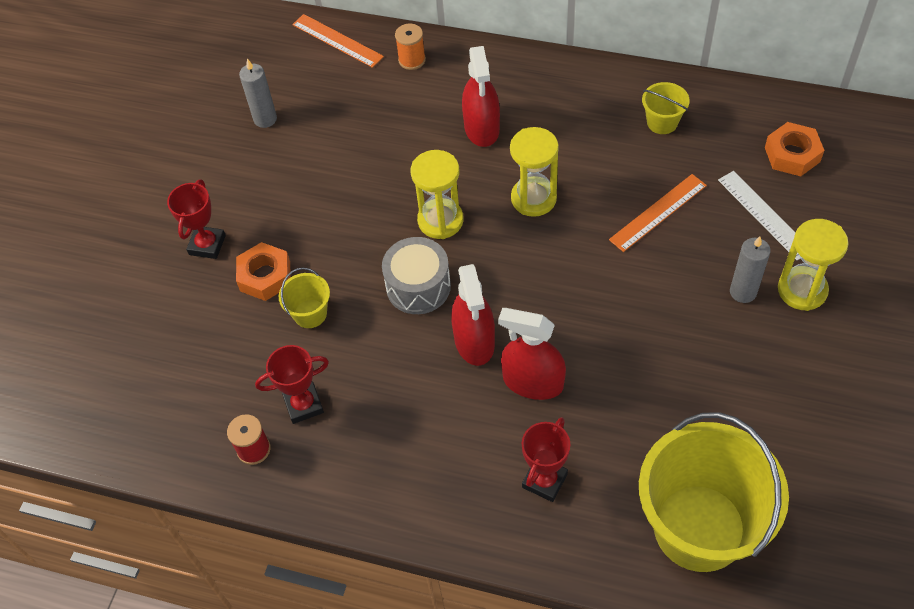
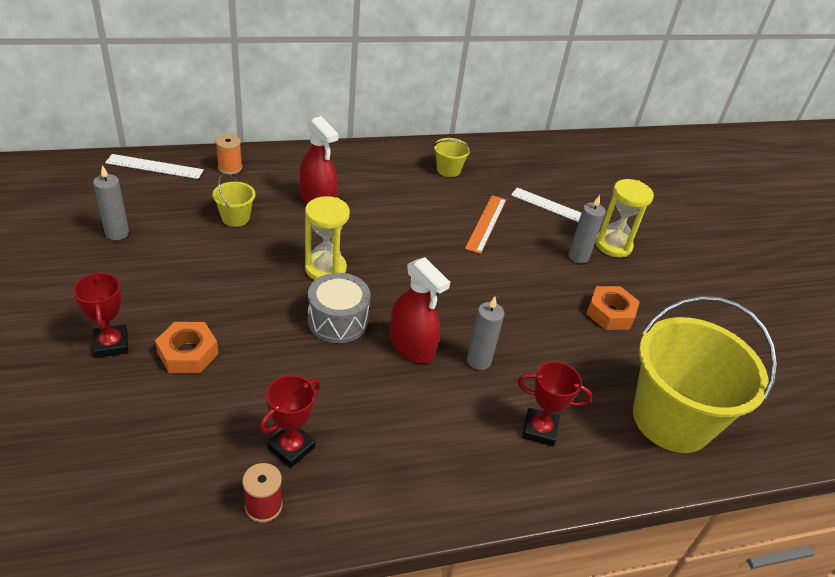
camera: 40 degrees left, 15 degrees down
(310, 314) = (251, 370): yellow bucket -> yellow bucket (235, 218)
(337, 40) = (154, 166): orange ruler -> white ruler
(533, 198) = (390, 236): yellow hourglass -> none
(533, 382) = (478, 361): red spray bottle -> grey candle
(544, 480) = (539, 430): red trophy -> red trophy turned 75 degrees counterclockwise
(792, 154) = (545, 171): orange nut -> orange nut (610, 313)

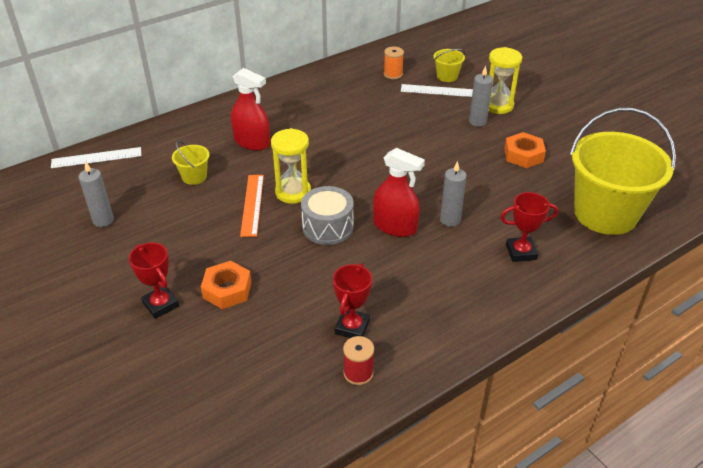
camera: 15 degrees left, 0 degrees up
(230, 168) = (162, 139): orange spool -> orange spool (393, 74)
(448, 170) = (340, 87): yellow bucket -> yellow bucket (447, 76)
(486, 223) = (395, 119): orange ruler -> orange ruler (252, 204)

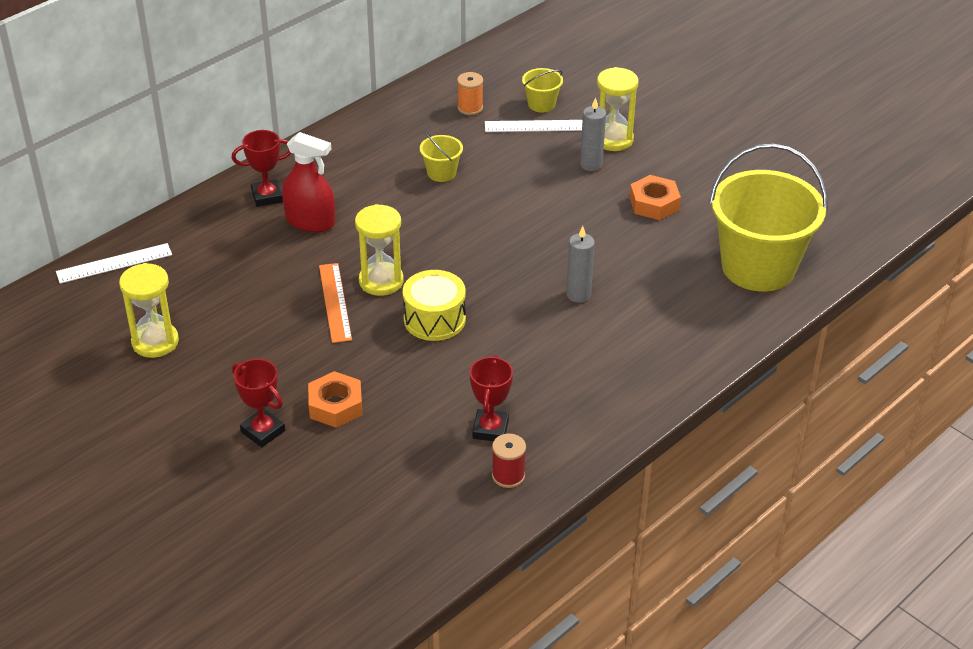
camera: 10 degrees left, 0 degrees up
(103, 220) = (155, 342): grey candle -> yellow hourglass
(194, 177) = (250, 275): yellow bucket -> yellow bucket (441, 173)
(328, 227) = (434, 319): grey drum -> yellow drum
(395, 226) = (515, 309): red spray bottle -> none
(521, 252) = (666, 323): red trophy -> red trophy (267, 196)

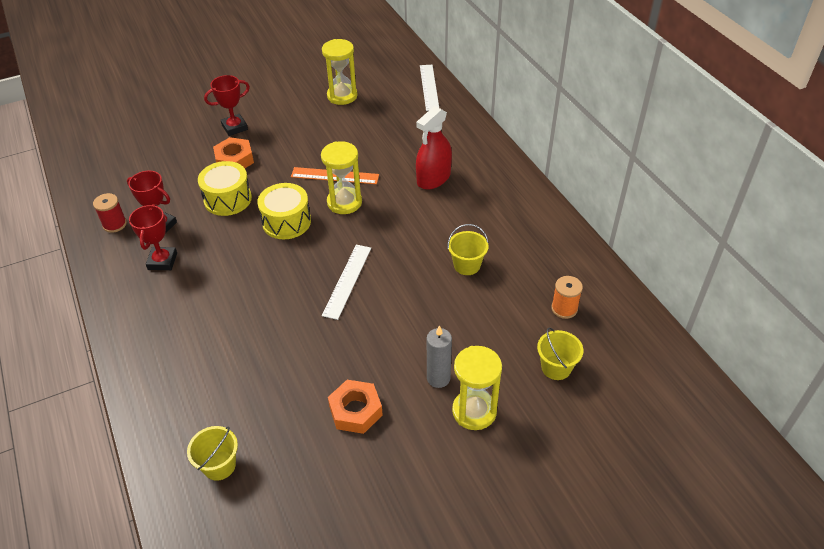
camera: 110 degrees right, 5 degrees up
(267, 196) = (474, 161): red trophy -> red trophy (162, 261)
(416, 384) = (228, 199): none -> yellow drum
(536, 126) = (518, 352): white ruler -> white ruler (347, 281)
(578, 294) = (263, 313): grey candle -> none
(758, 267) = (219, 465): yellow bucket -> yellow bucket, size x0.42

